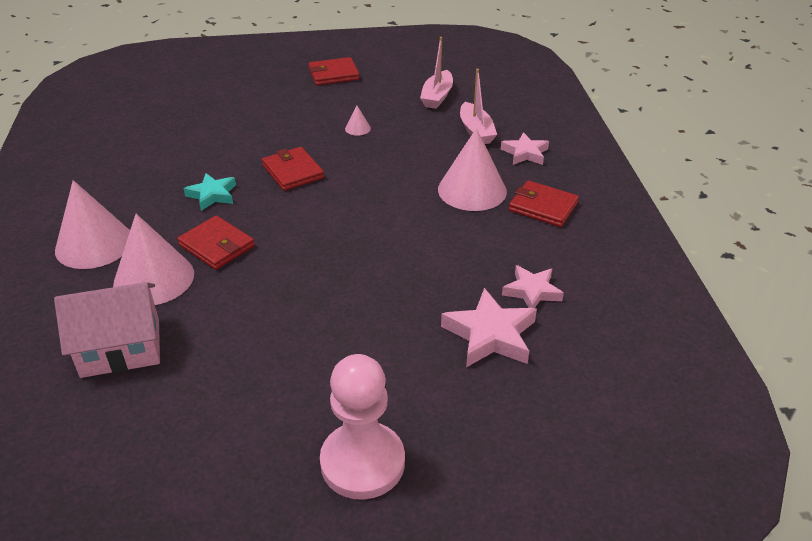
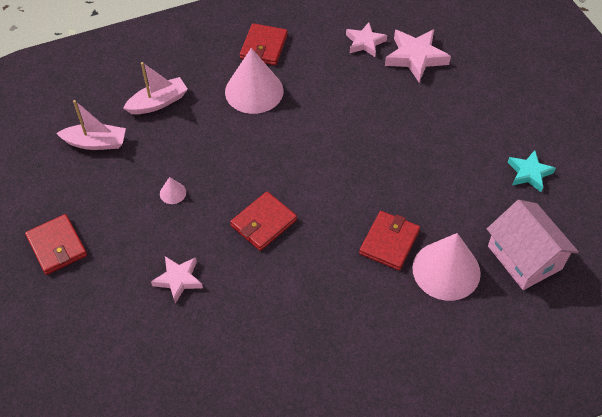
camera: 105 degrees left, 15 degrees up
(94, 244) = (424, 339): pink cone -> none
(212, 195) = (320, 274): turquoise star -> turquoise star (529, 173)
(362, 462) = (543, 97): pink pawn -> none
(525, 153) = (188, 65): pink star -> pink star (178, 280)

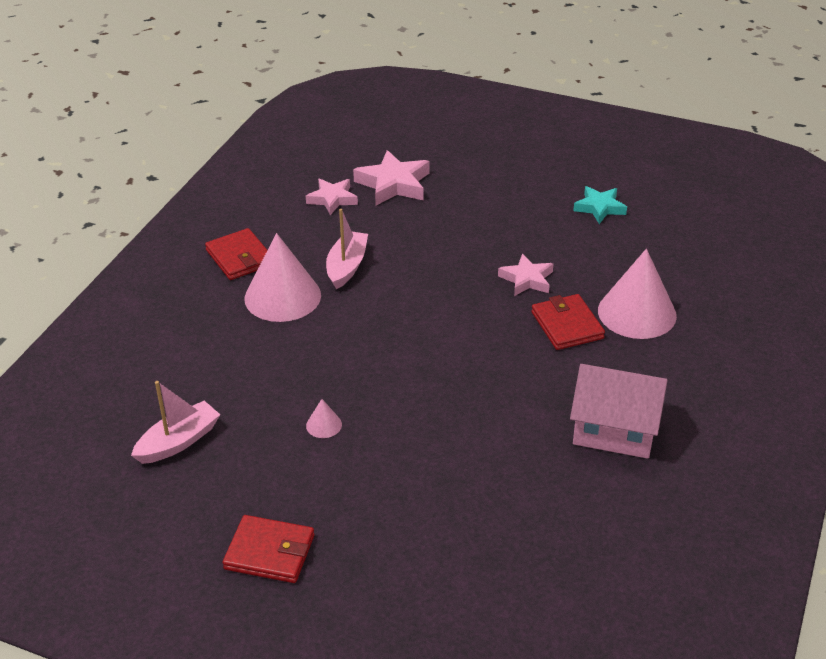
camera: 45 degrees left, 15 degrees down
(158, 102) = (196, 366): pink boat -> pink boat (347, 266)
(178, 280) = (433, 485): pink star -> pink star (527, 279)
(263, 223) = (444, 387): red wallet -> none
(524, 257) = (677, 264): pink house -> pink house (615, 429)

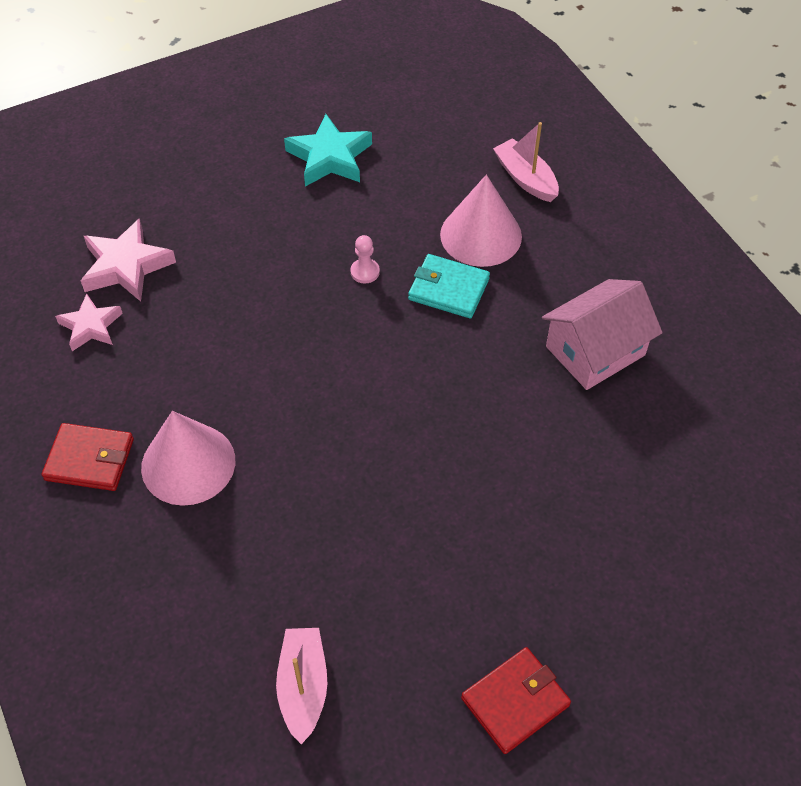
camera: 50 degrees left, 15 degrees up
(324, 425) = (396, 550): pink cone -> none
(347, 266) = (202, 384): pink boat -> pink boat (525, 178)
(527, 279) = (365, 272): pink star -> pink pawn
(567, 325) = (448, 289): red wallet -> turquoise wallet
(599, 208) = (330, 157): turquoise star -> turquoise star, size x1.52

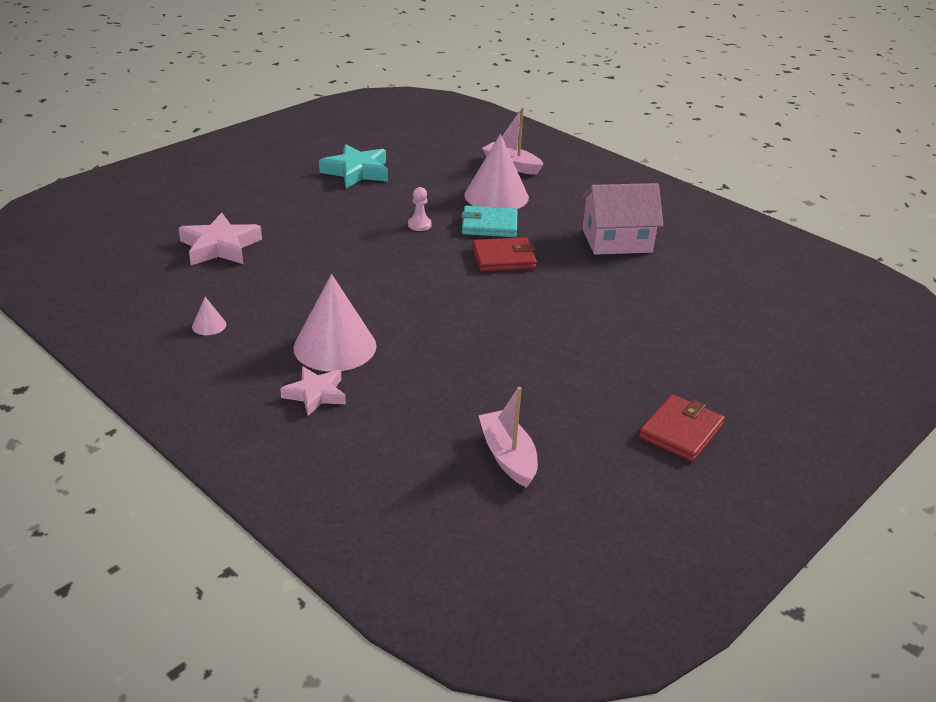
camera: 20 degrees left, 20 degrees down
(69, 397) = (209, 325): none -> pink cone
(90, 459) = (246, 358): red wallet -> red wallet (503, 258)
(91, 326) = (206, 283): pink star -> pink star (315, 394)
(595, 351) = (617, 241): pink house -> pink house turned 45 degrees clockwise

